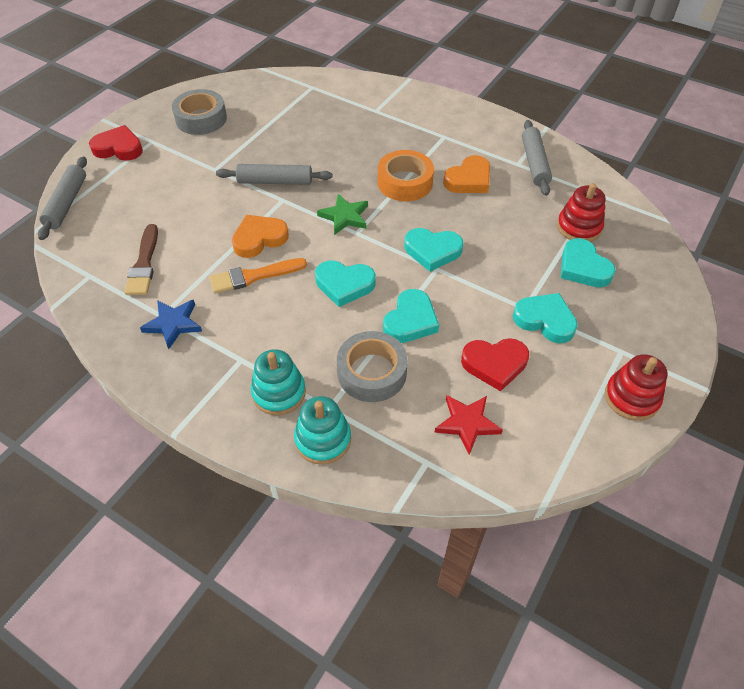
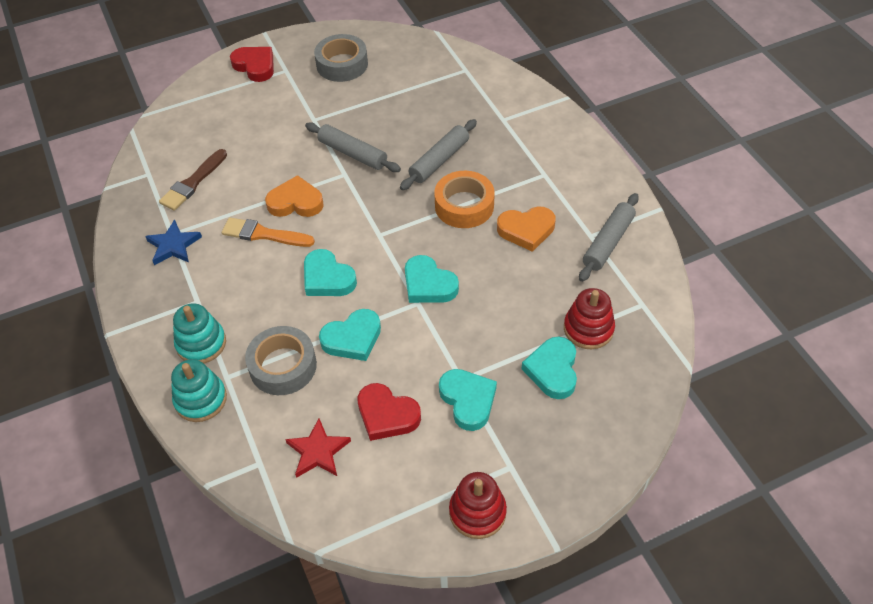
camera: 35 degrees right, 0 degrees up
(67, 203) = (179, 101): grey rolling pin -> grey rolling pin (439, 160)
(344, 216) = (382, 214): green star -> none

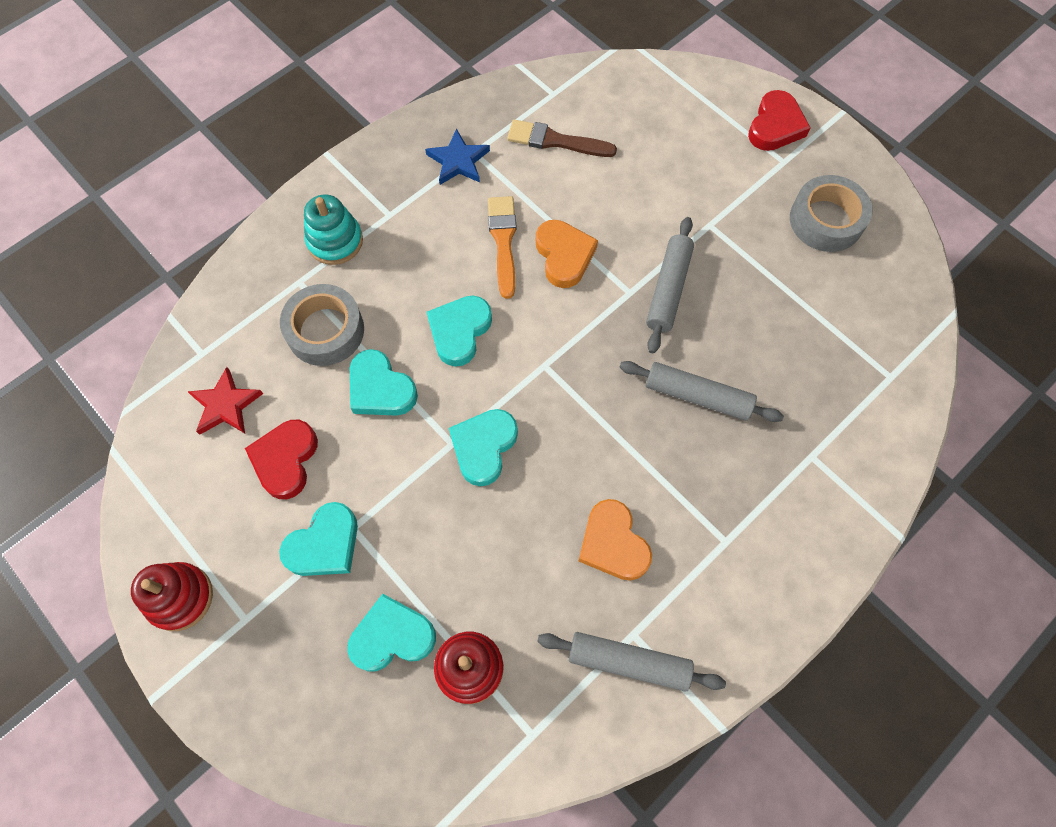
camera: 70 degrees right, 15 degrees up
(201, 399) = (265, 269): turquoise stacking toy -> none
(464, 206) = (628, 451): orange tape -> none

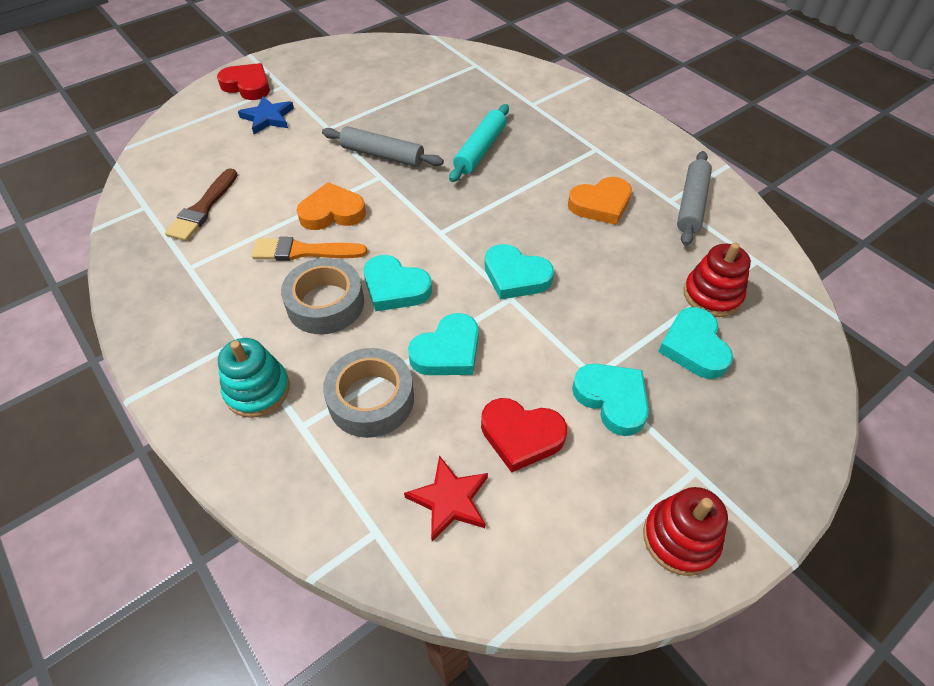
camera: 85 degrees left, 15 degrees down
(458, 161) = (194, 280): blue star -> blue star (268, 118)
(697, 396) = (480, 150): grey rolling pin -> turquoise rolling pin
(826, 220) = (343, 74): grey tape -> grey tape (325, 303)

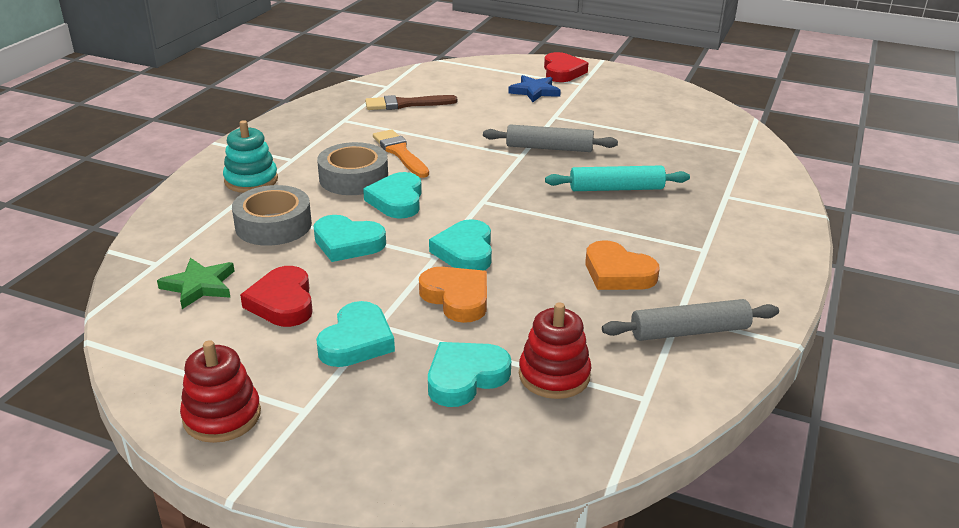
camera: 60 degrees right, 20 degrees down
(332, 212) = (455, 150): orange heart -> orange heart (457, 298)
(382, 155) = (549, 148): grey rolling pin -> grey rolling pin turned 75 degrees counterclockwise
(449, 500) = (199, 286): red star -> green star

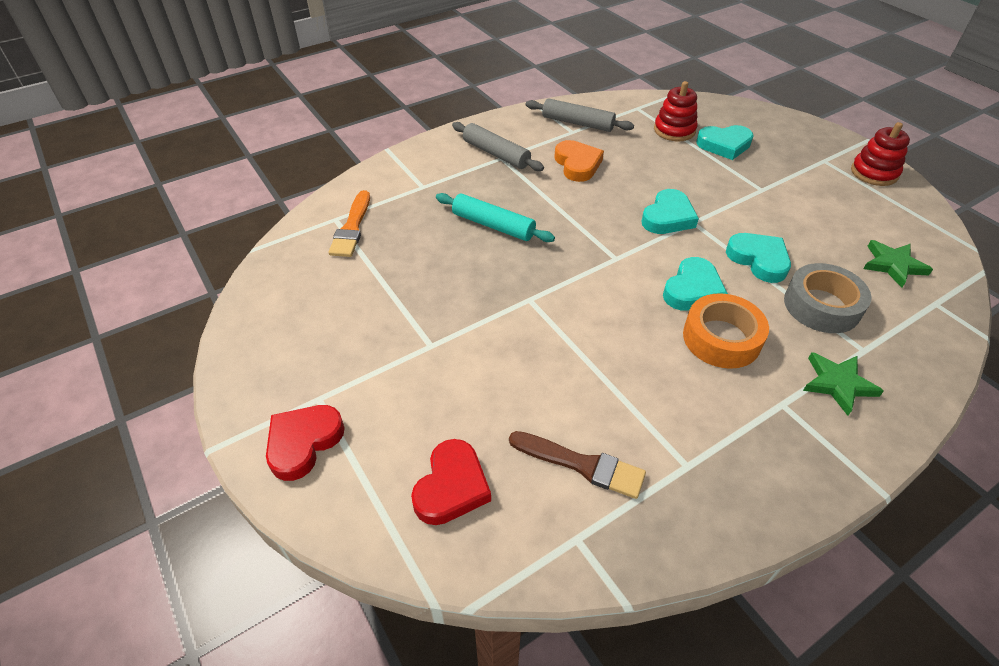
camera: 145 degrees left, 15 degrees up
(251, 180) = (838, 384): turquoise stacking toy -> green star
(282, 302) = (826, 227): red heart -> red heart (451, 486)
(353, 178) = (721, 338): grey tape -> orange tape
(357, 341) = (780, 184): turquoise heart -> none
(400, 153) = (651, 358): orange brush -> orange brush (352, 228)
(457, 298) = (698, 187): orange heart -> none
(534, 91) = (394, 410): blue star -> none
(549, 148) = (493, 297): grey rolling pin -> grey rolling pin (496, 154)

